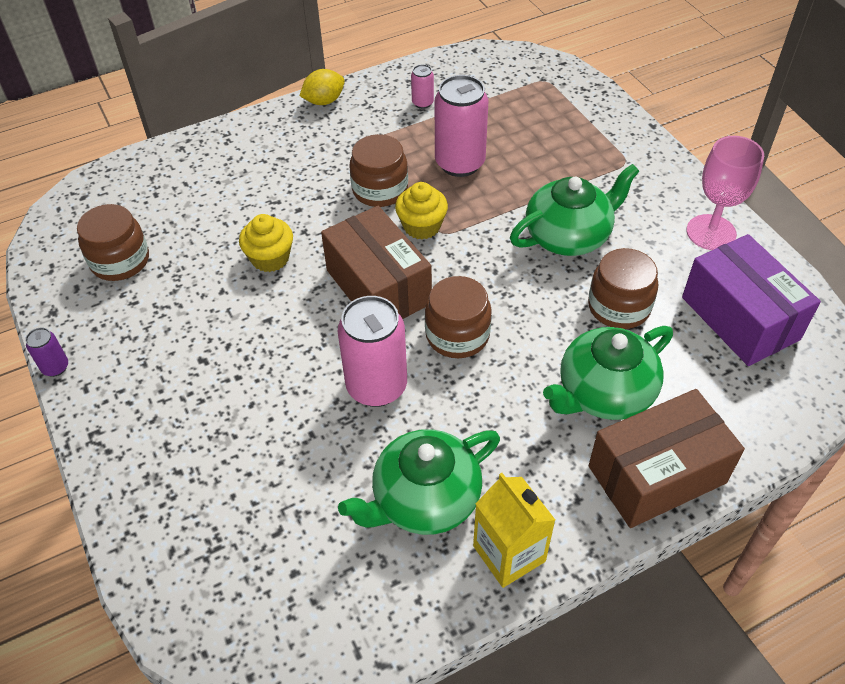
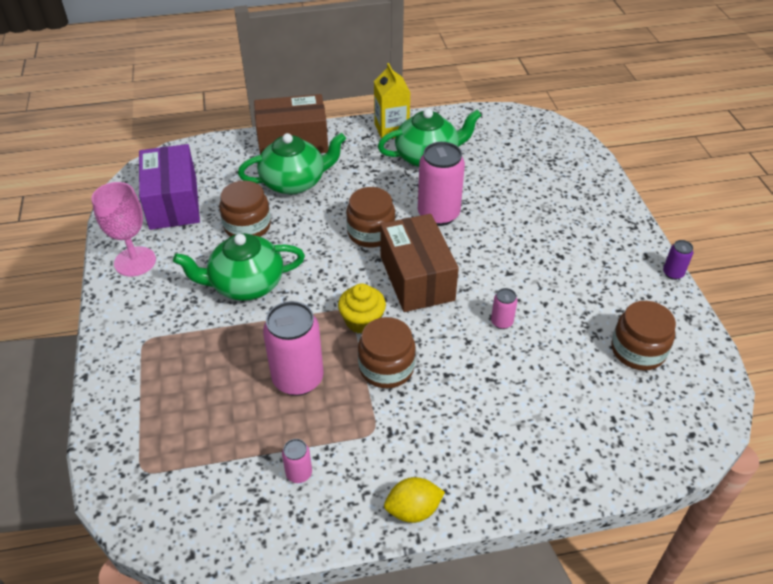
camera: 165 degrees left, 5 degrees down
(270, 258) = (501, 322): yellow cupcake -> pink can

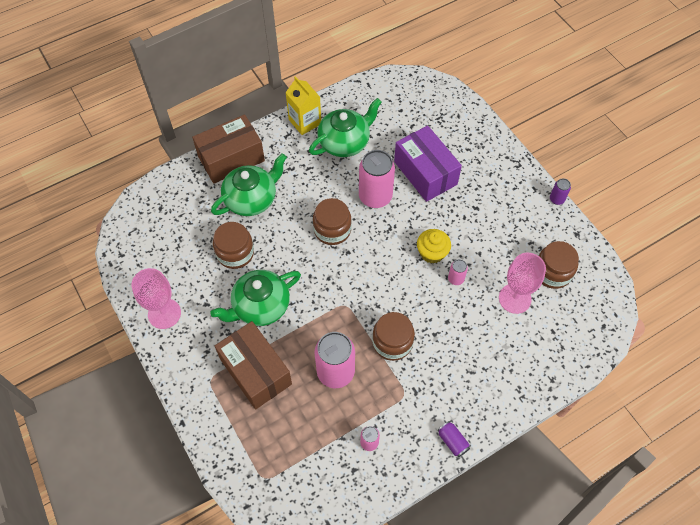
camera: 20 degrees left, 15 degrees up
(173, 202) = (164, 248): purple box -> purple box (425, 173)
(362, 321) = (359, 310): yellow cupcake -> yellow cupcake (432, 253)
(413, 510) = (452, 441): yellow lemon -> purple can
(417, 278) = (383, 260): brown box -> brown box (256, 371)
(573, 365) = (515, 298): none -> pink goblet

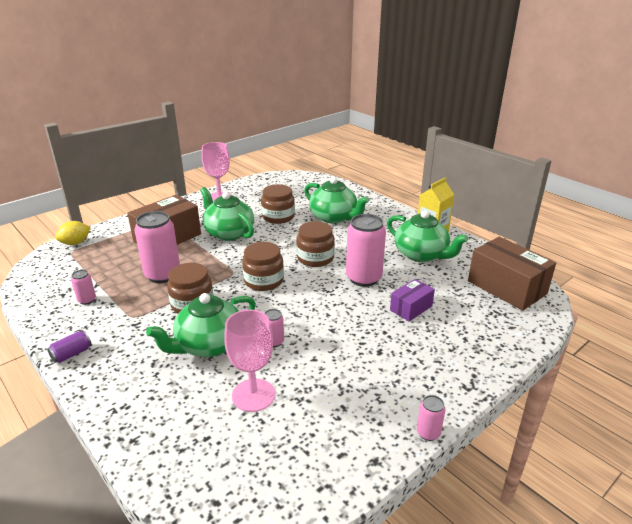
camera: 80 degrees right, 30 degrees down
(231, 159) = (371, 205): brown box -> brown box (506, 287)
(243, 477) = (75, 243): none -> yellow lemon
(425, 173) = (411, 308): purple box -> purple box, size x0.55
(432, 253) = (305, 321): yellow cupcake -> none
(453, 329) = (208, 345): none -> green teapot
(552, 272) = (300, 433): brown jar -> brown jar (264, 281)
(556, 199) = (428, 433): purple can -> pink can

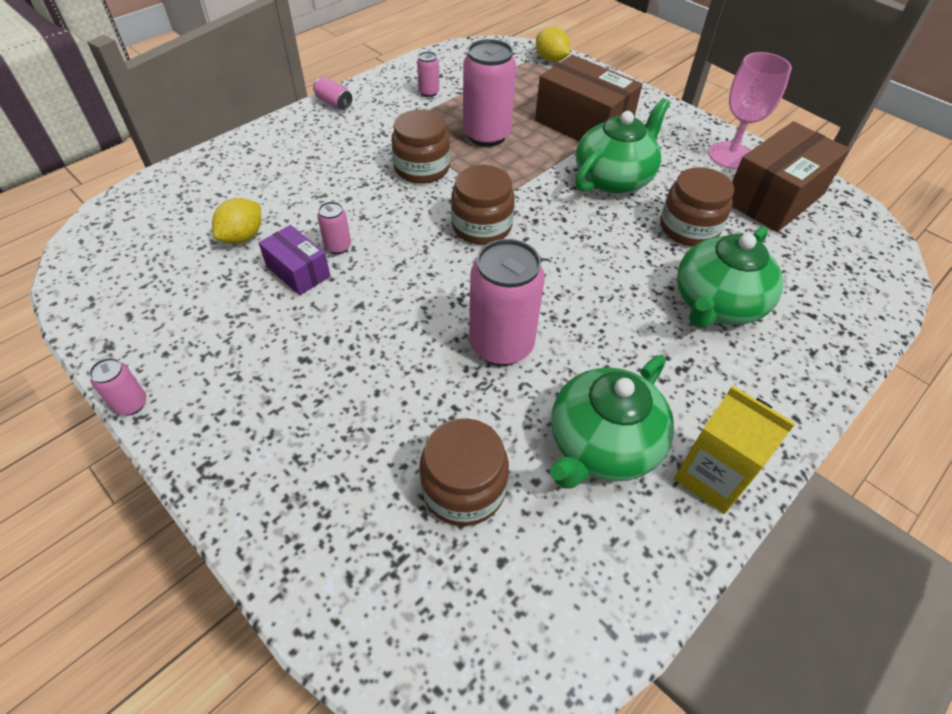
camera: 85 degrees right, 20 degrees up
(72, 354) = (334, 103): purple can -> pink can
(208, 345) = (338, 192): green teapot -> none
(253, 395) = (243, 237): pink goblet -> yellow lemon
(315, 258) = (557, 281): brown jar -> brown jar (463, 488)
(411, 308) = (412, 409): purple box -> purple box (298, 271)
(506, 287) = (490, 602): brown box -> brown box (774, 198)

